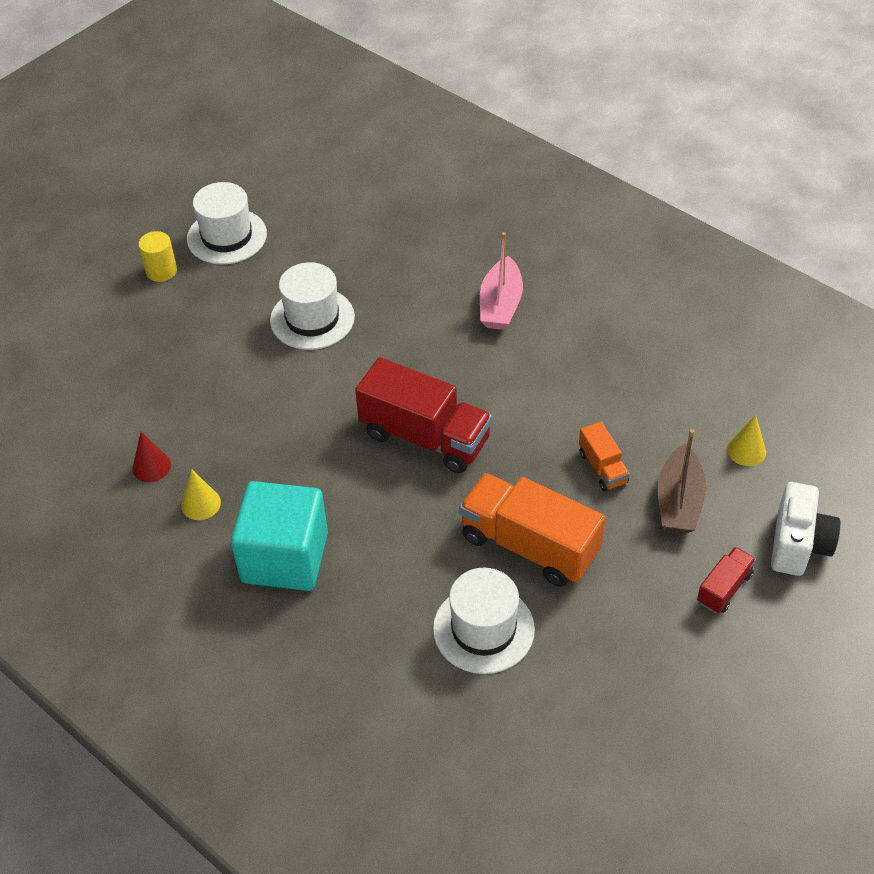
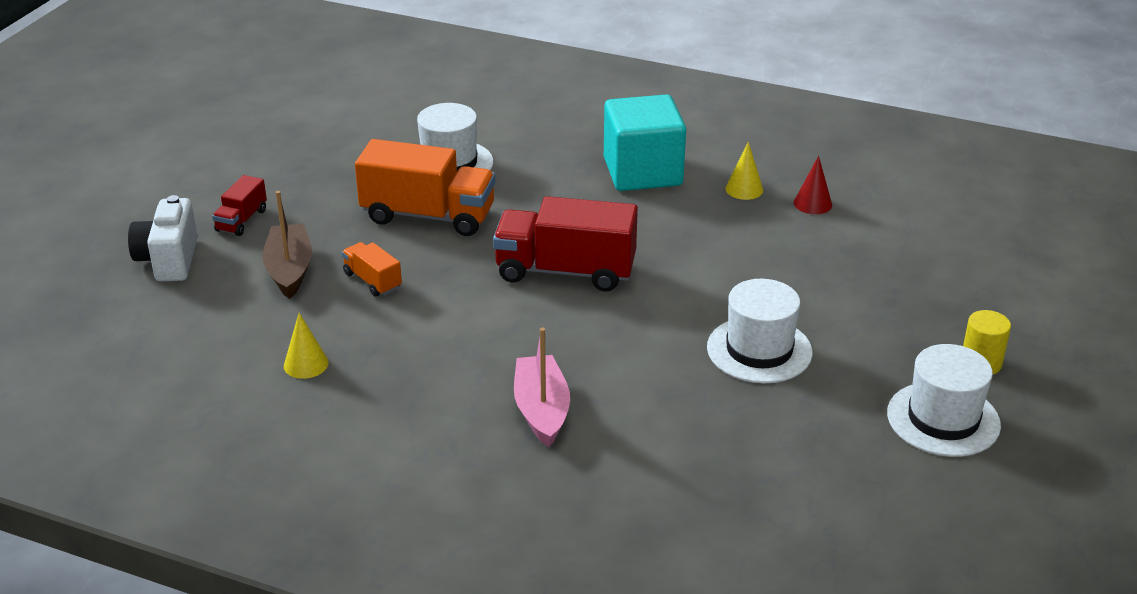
camera: 160 degrees right, 15 degrees down
(746, 450) = (219, 322): yellow cone -> yellow cone (306, 364)

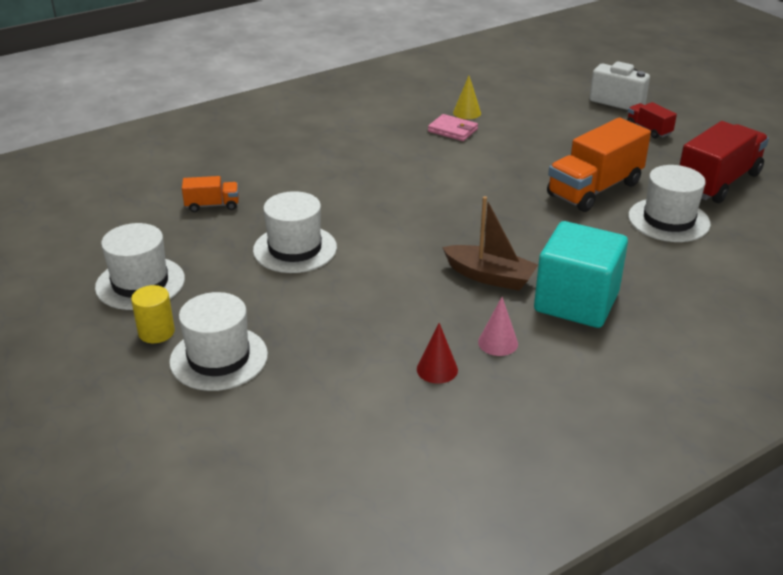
camera: 125 degrees right, 0 degrees up
(289, 270) = (571, 130): brown boat -> brown boat (490, 276)
(372, 281) = (530, 150): orange truck -> orange truck (212, 205)
(372, 355) = (452, 130): none -> pink wallet
(541, 410) = (341, 159): pink boat -> none
(565, 271) = (468, 214): red truck -> red truck (718, 182)
(744, 189) = (498, 343): yellow cone -> pink cone
(954, 310) = (219, 358): none -> white hat

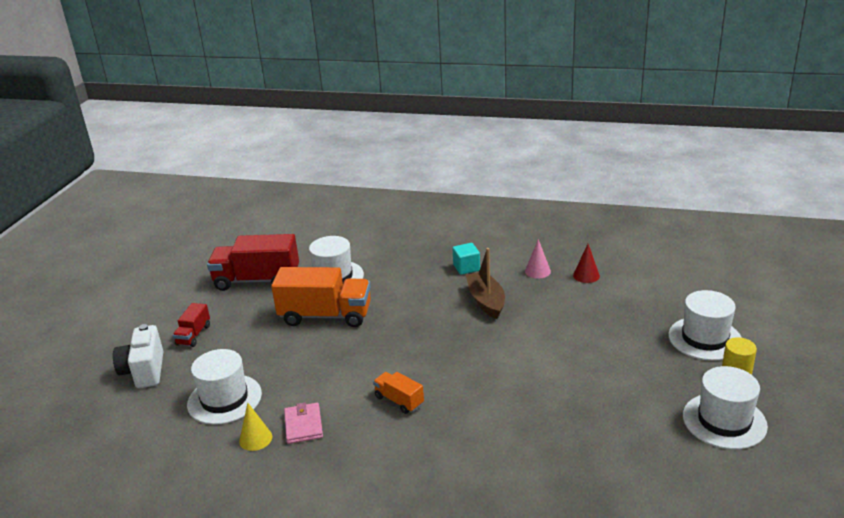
camera: 130 degrees left, 5 degrees down
(212, 205) = (603, 468): orange truck -> orange truck (399, 401)
(295, 249) = (580, 385): white hat -> white hat (224, 399)
(576, 302) = (466, 267): turquoise cube -> turquoise cube, size x0.47

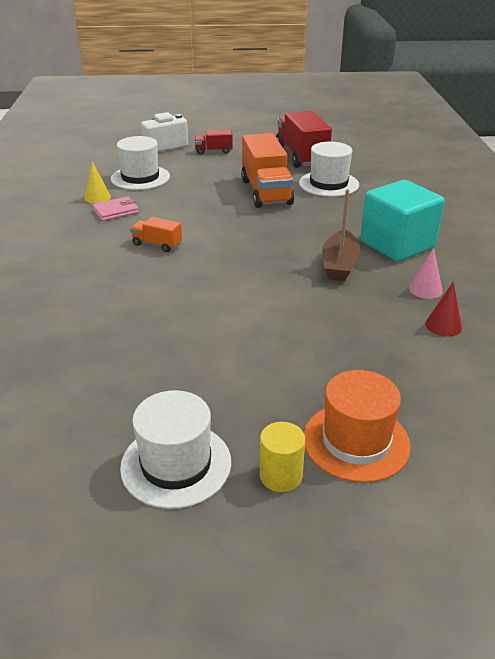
camera: 70 degrees right, 5 degrees up
(399, 401) = (157, 244): orange truck -> orange truck turned 90 degrees counterclockwise
(466, 267) = (397, 244): turquoise cube -> turquoise cube, size x2.14
(486, 301) = (339, 265): brown boat -> brown boat turned 135 degrees clockwise
(705, 338) = (356, 441): white hat -> orange hat

